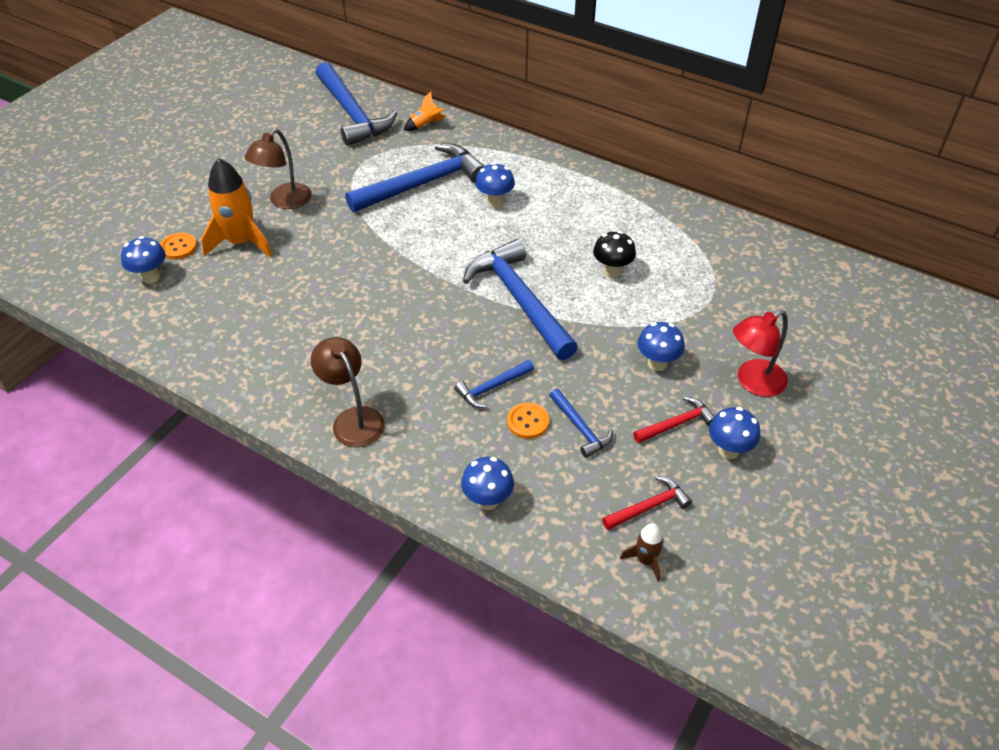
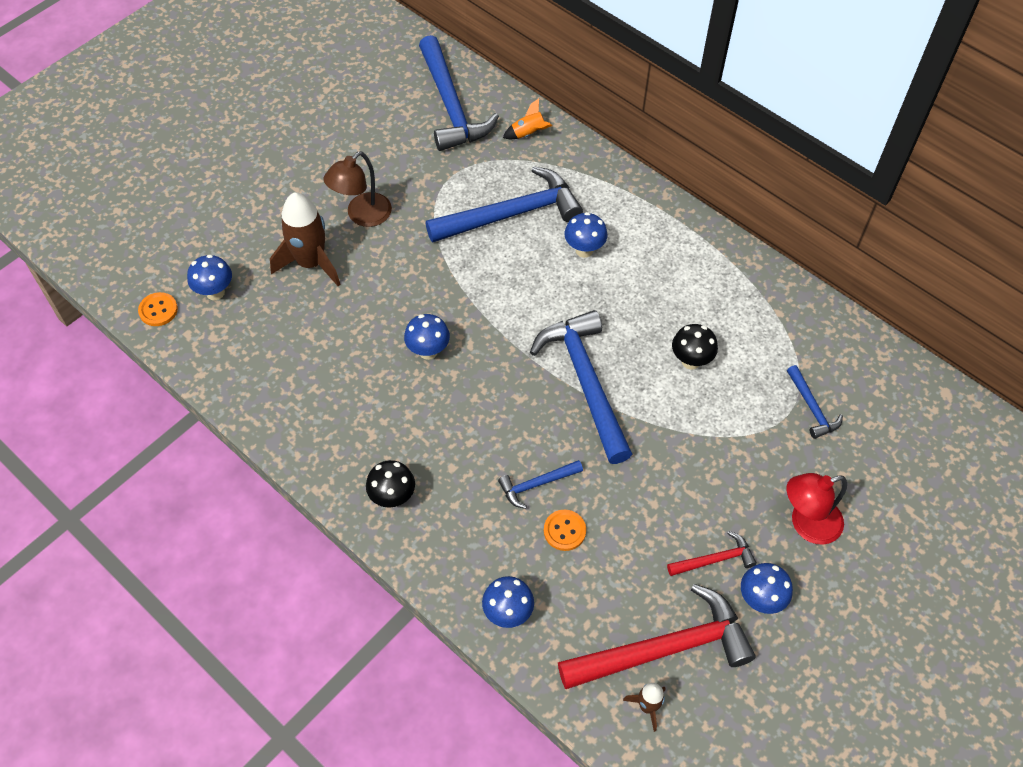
camera: 10 degrees right, 10 degrees up
(179, 247) = (247, 259): orange button -> orange button (158, 310)
(241, 242) = (311, 263): orange rocket -> brown rocket
(353, 419) = (392, 497): brown lamp -> black mushroom
(580, 428) = (616, 548): blue hammer -> blue hammer (812, 408)
(649, 507) = (664, 649): red hammer -> red hammer, size x2.10
(657, 363) = (712, 484): blue mushroom -> blue mushroom (428, 351)

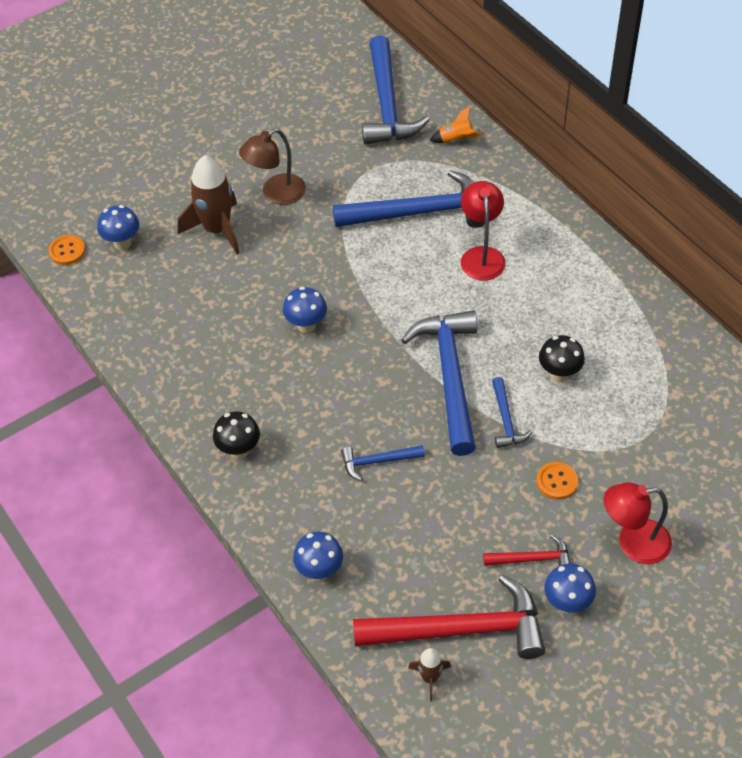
camera: 15 degrees right, 5 degrees down
(564, 531) = (393, 507): orange button -> orange button (557, 481)
(584, 250) = (481, 256): blue mushroom -> red lamp
(812, 408) = (669, 436): blue hammer -> blue hammer (506, 420)

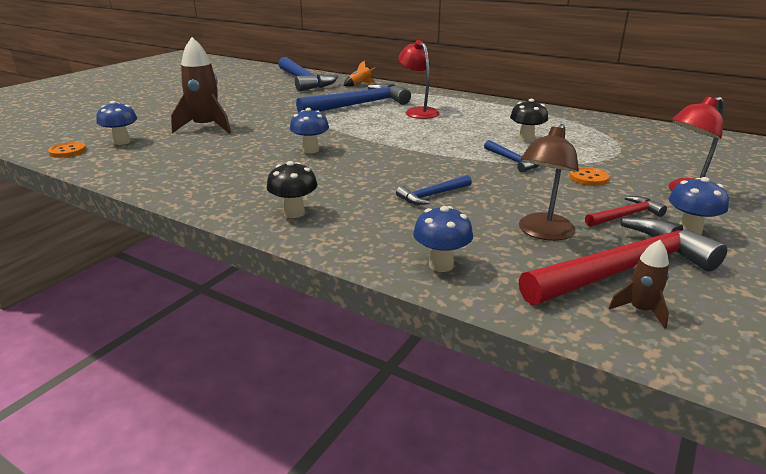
camera: 25 degrees left, 25 degrees down
(276, 194) = (246, 111): brown lamp -> brown lamp (542, 233)
(450, 377) = (449, 152): blue hammer -> none

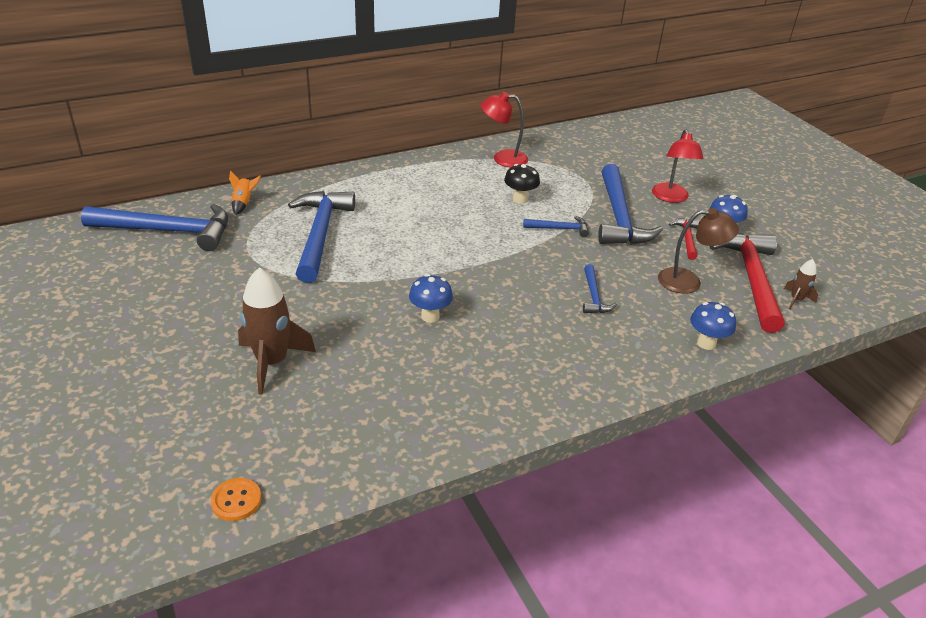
camera: 60 degrees left, 10 degrees up
(122, 142) = (251, 444): blue mushroom -> none
(294, 213) = (573, 378): black mushroom -> none
(418, 111) = (386, 212): red lamp -> red lamp (502, 158)
(542, 233) = (688, 281): brown lamp -> brown lamp turned 60 degrees counterclockwise
(588, 178) = (619, 217): orange button -> blue hammer

